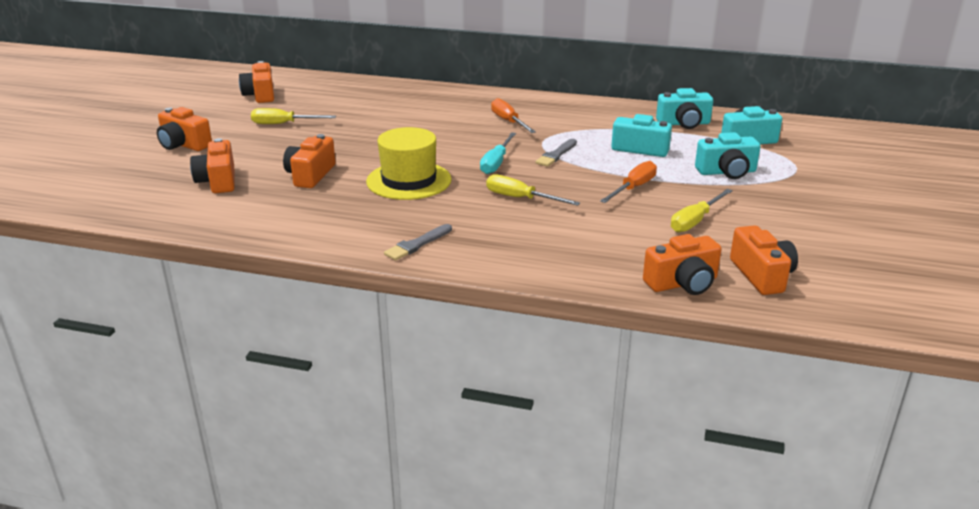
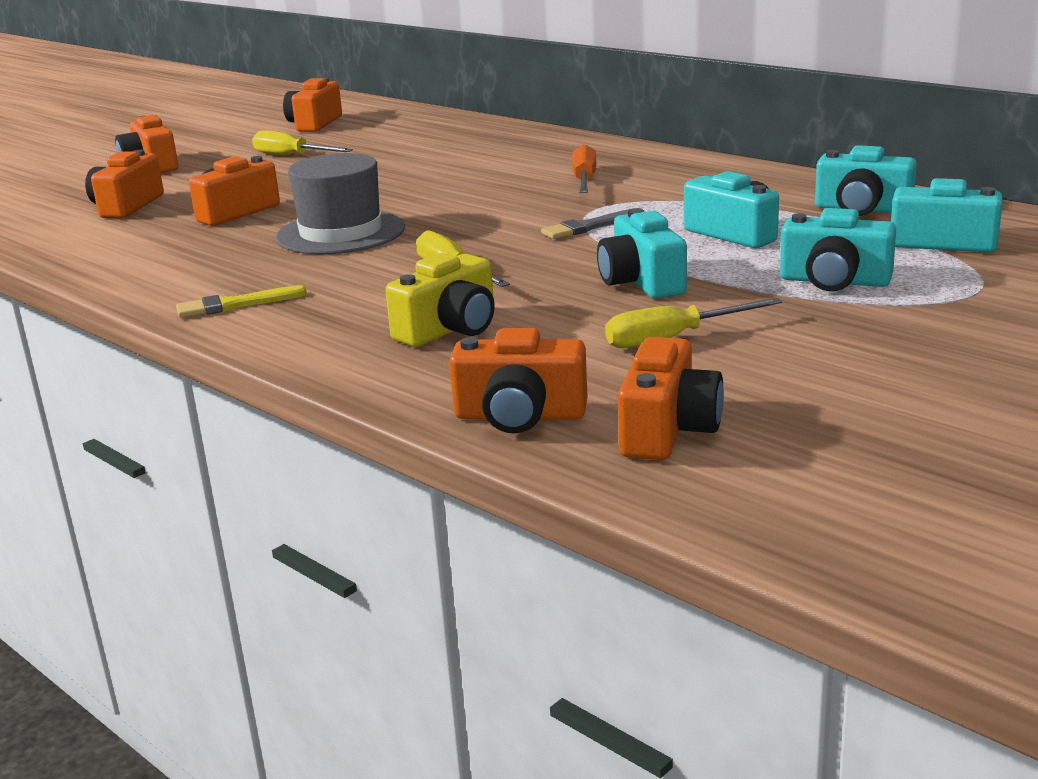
camera: 30 degrees right, 5 degrees down
(409, 180) = (341, 233): yellow hat -> grey hat
(417, 244) = (235, 304): grey brush -> yellow brush
(496, 163) = (488, 226): turquoise screwdriver -> none
(572, 237) = (450, 329): none -> yellow camera
(633, 188) = (641, 282): orange screwdriver -> turquoise camera

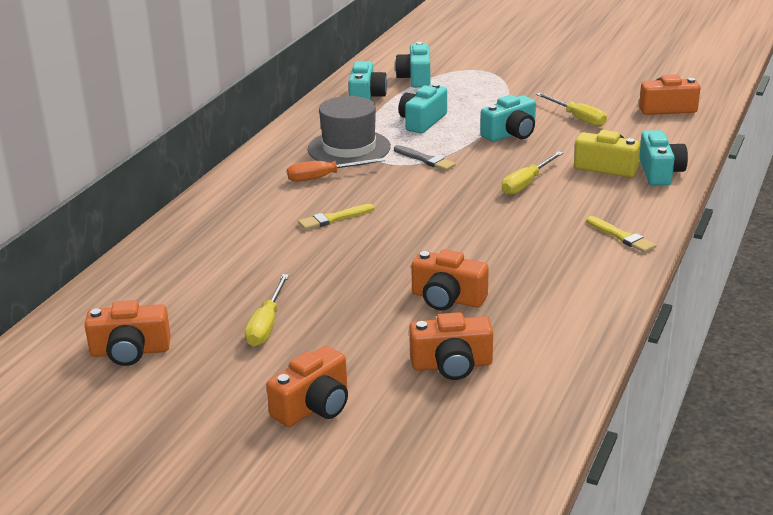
camera: 110 degrees left, 5 degrees up
(341, 233) = (474, 238): grey hat -> grey hat (349, 148)
(468, 181) = (334, 218): none -> yellow brush
(520, 416) = (681, 135): orange camera -> none
(834, 281) = (484, 95): turquoise camera -> turquoise camera (660, 172)

